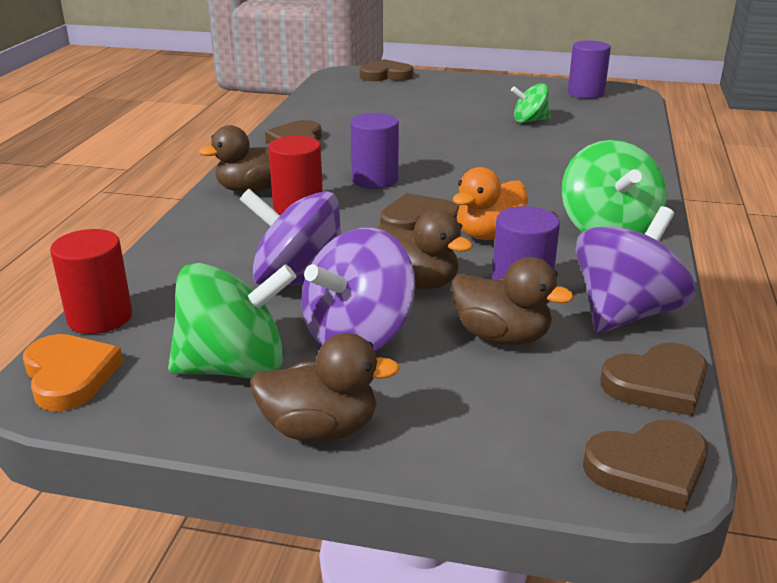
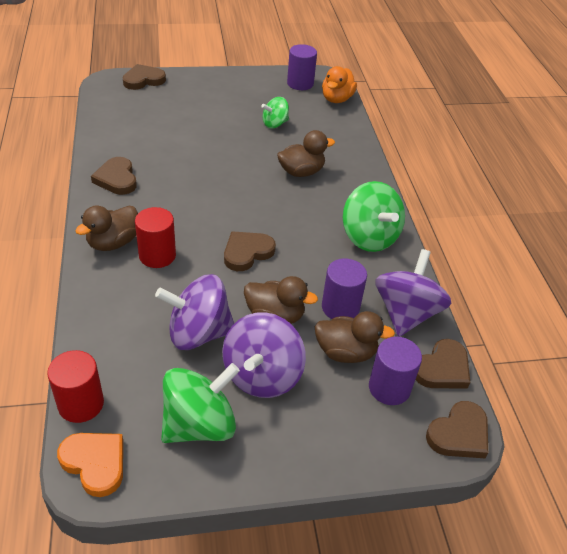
camera: 25 degrees left, 15 degrees up
(320, 429) = (278, 459): brown duck -> brown duck (301, 172)
(375, 180) = (197, 213): purple cylinder -> purple cylinder (389, 388)
(489, 234) = (299, 257): orange duck -> orange duck (337, 99)

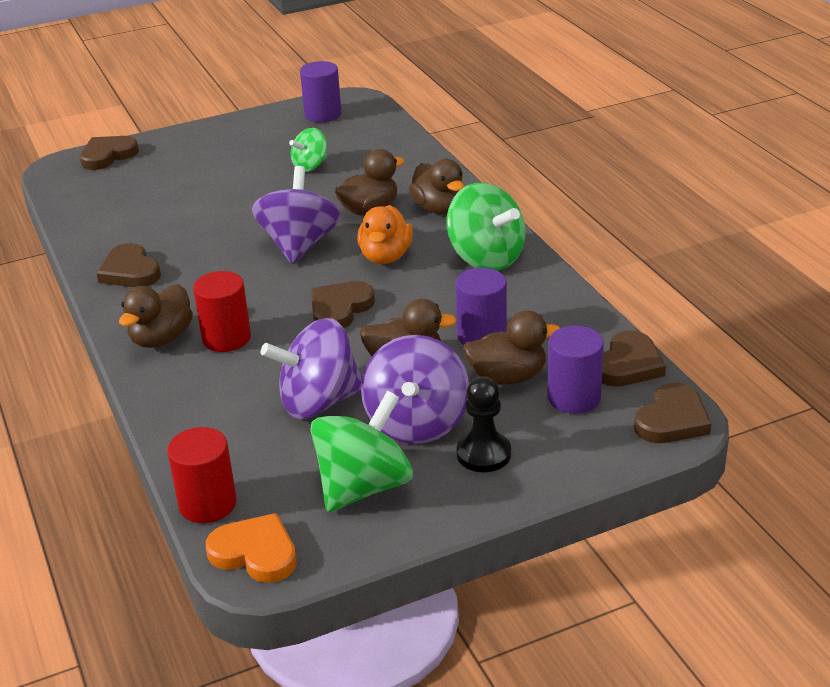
camera: 10 degrees left, 10 degrees down
(301, 421) = (483, 454): none -> black pawn
(337, 99) = (379, 121): orange duck -> orange duck (385, 257)
(351, 184) = (439, 209): none -> brown duck
(406, 313) = (564, 322): purple spinning top -> purple spinning top (299, 245)

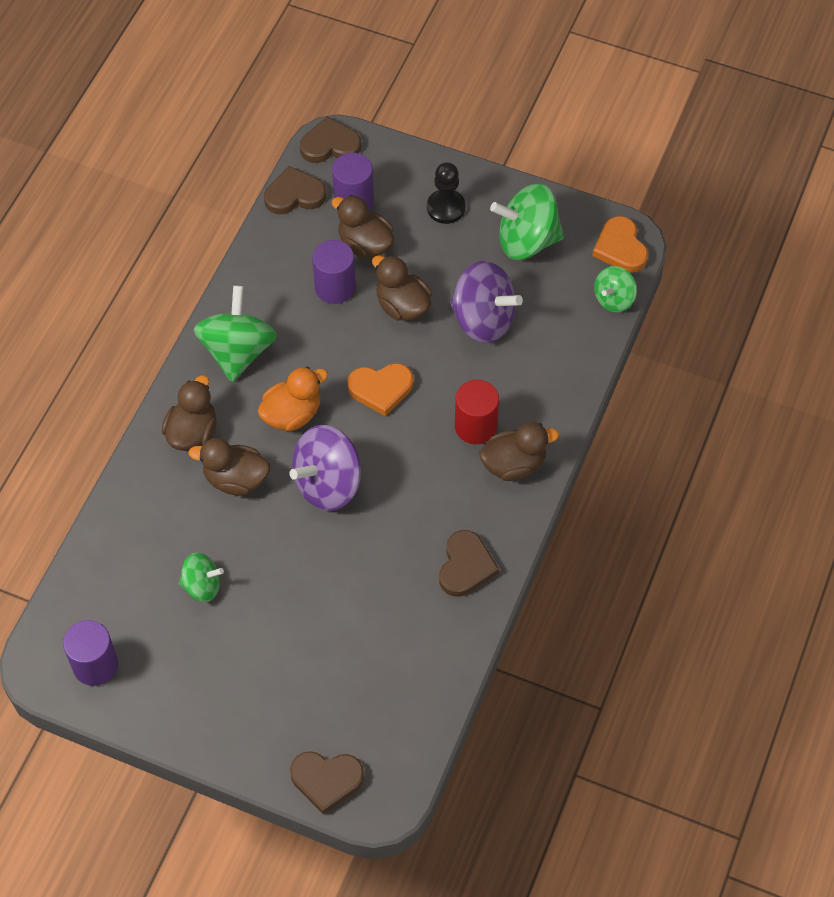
camera: 135 degrees left, 25 degrees up
(207, 504) = (614, 299): red cylinder -> green spinning top
(340, 309) = (381, 389): brown heart -> orange heart
(417, 423) = (451, 257): purple spinning top -> none

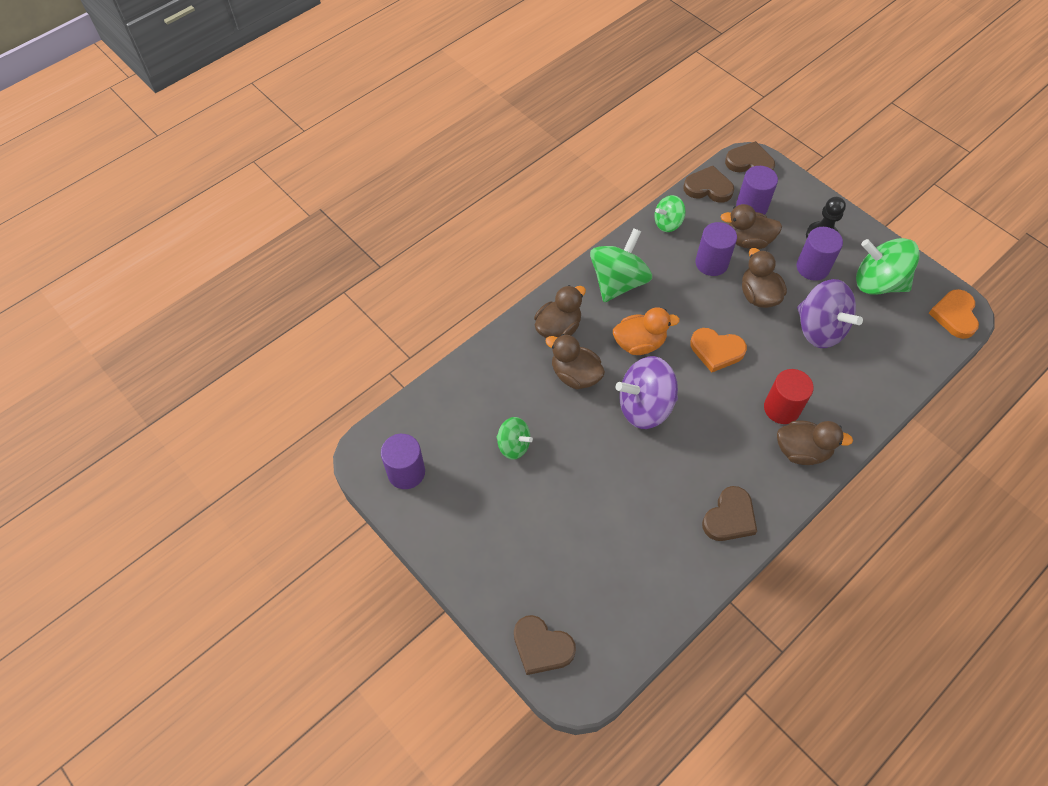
camera: 25 degrees right, 0 degrees up
(365, 244) = (747, 241): brown duck -> brown duck turned 60 degrees counterclockwise
(449, 249) = (812, 267): none -> purple cylinder
(614, 299) = (935, 353): green spinning top -> green spinning top (668, 223)

